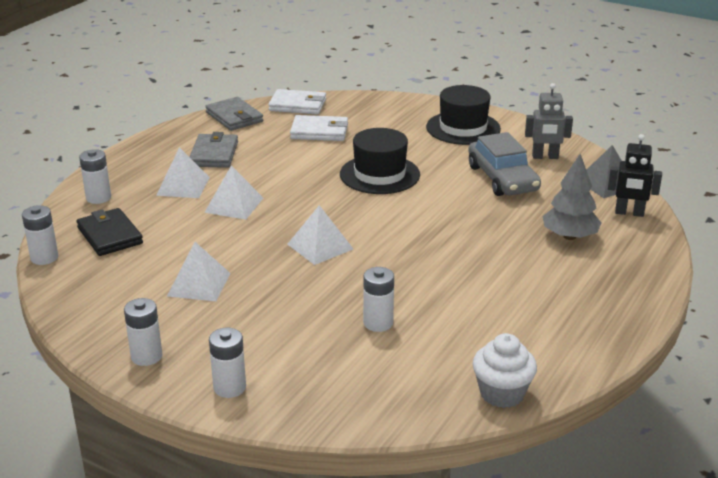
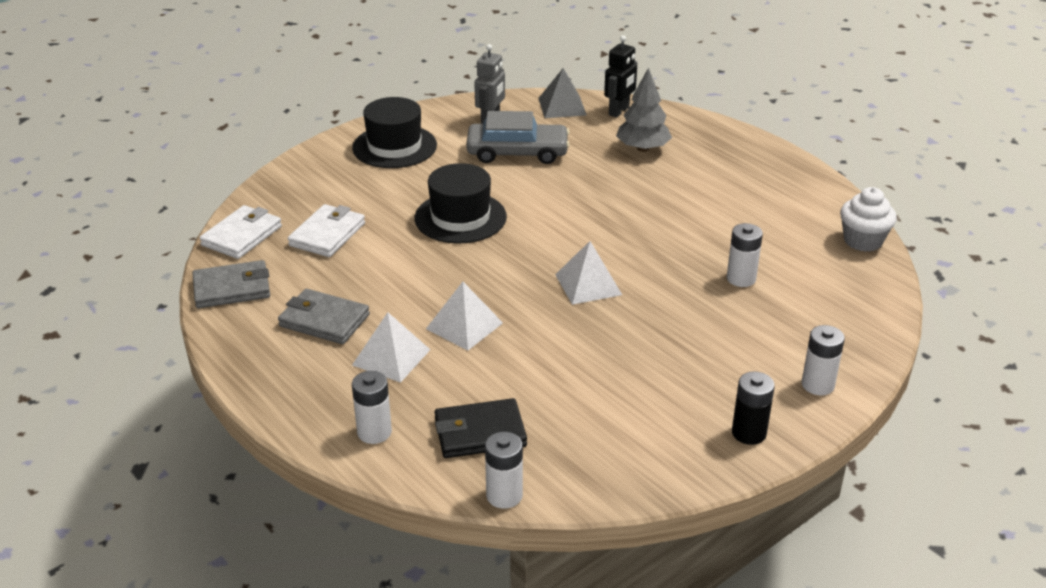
camera: 70 degrees left, 5 degrees up
(146, 356) = (749, 433): white battery -> black battery
(199, 284) = (624, 377): white pyramid -> none

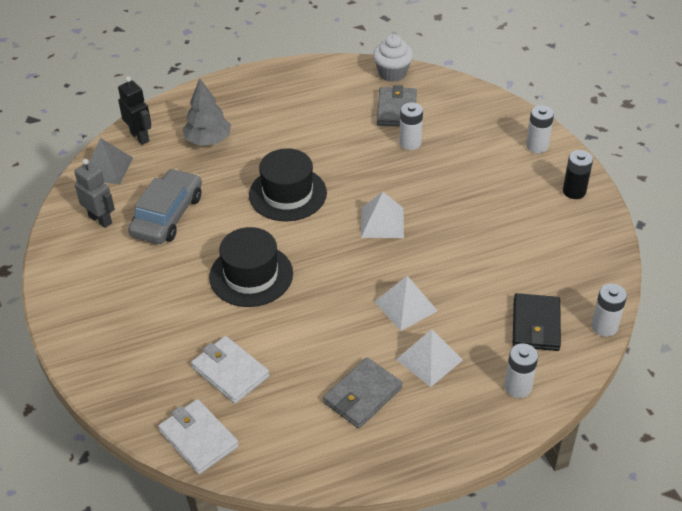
camera: 70 degrees left, 10 degrees up
(232, 288) = (284, 457): grey wallet -> grey wallet (396, 110)
(394, 146) = (103, 296): black hat -> black hat (287, 194)

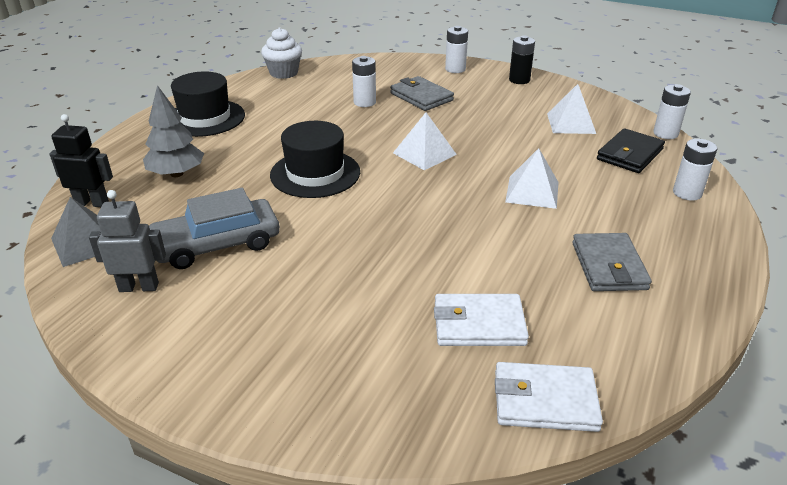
camera: 45 degrees left, 10 degrees down
(167, 215) = (217, 244): grey car -> grey car turned 90 degrees counterclockwise
(251, 275) = (375, 242): black hat -> black hat (205, 118)
(396, 110) = (322, 90): grey wallet -> grey wallet (421, 97)
(429, 359) = (607, 213): white pyramid -> white pyramid (571, 123)
(536, 325) = (629, 154): black wallet -> black wallet turned 75 degrees clockwise

